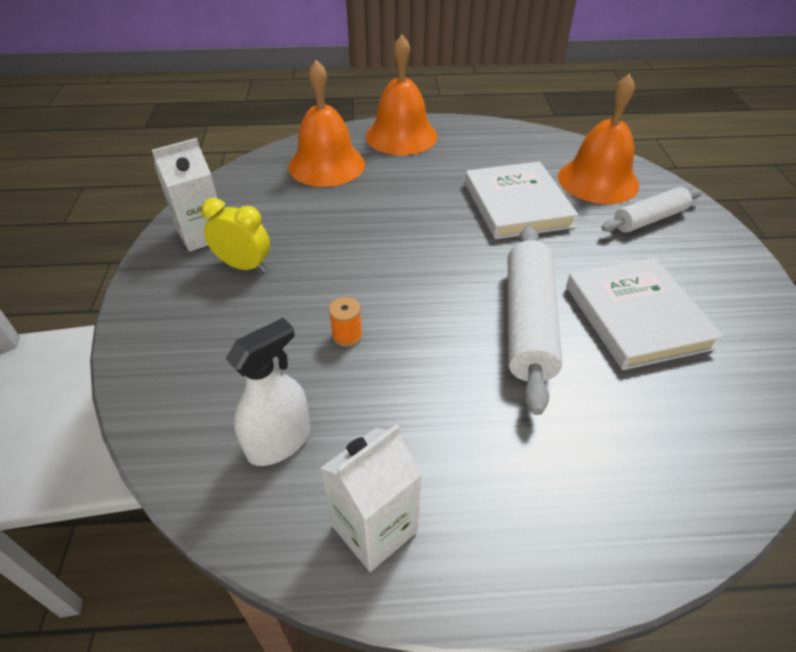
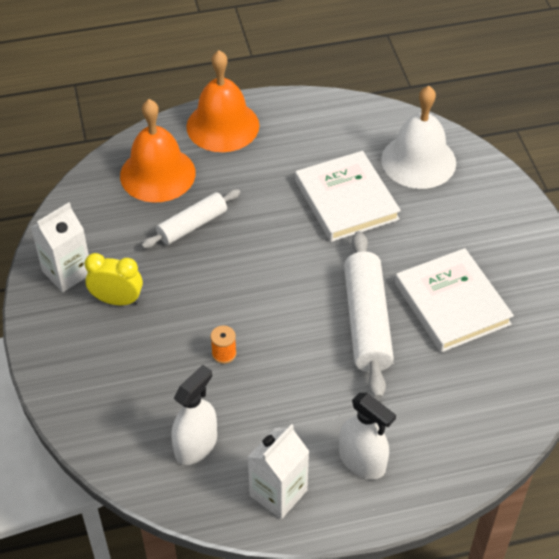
camera: 10 degrees left, 5 degrees up
(504, 500) = (362, 461): none -> white spray bottle
(598, 180) = (418, 161): orange bell -> white bell
(649, 219) = (464, 201): white rolling pin -> white rolling pin (192, 225)

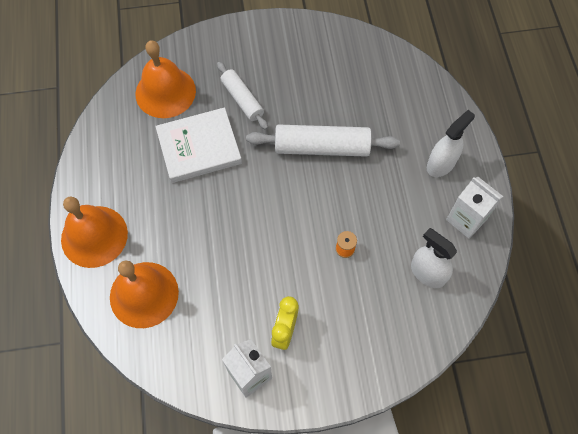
camera: 85 degrees left, 15 degrees up
(192, 225) = (209, 267): white rolling pin -> white rolling pin (242, 99)
(418, 161) = (165, 92): white bell -> orange bell
(452, 303) = (310, 91): white book -> none

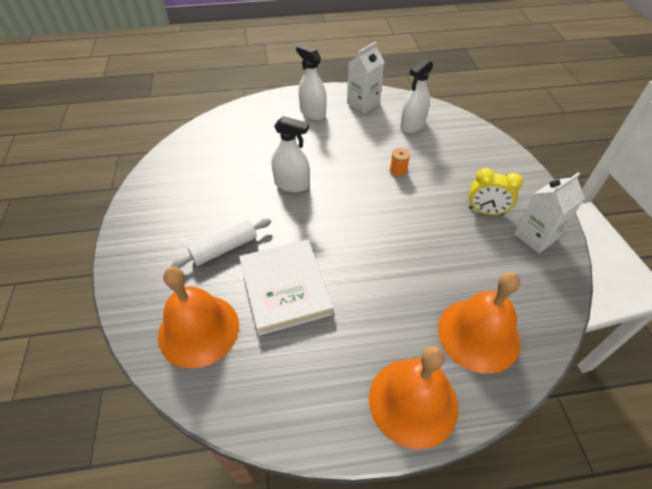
camera: 90 degrees left, 15 degrees down
(322, 147) = (292, 184): white rolling pin -> white spray bottle

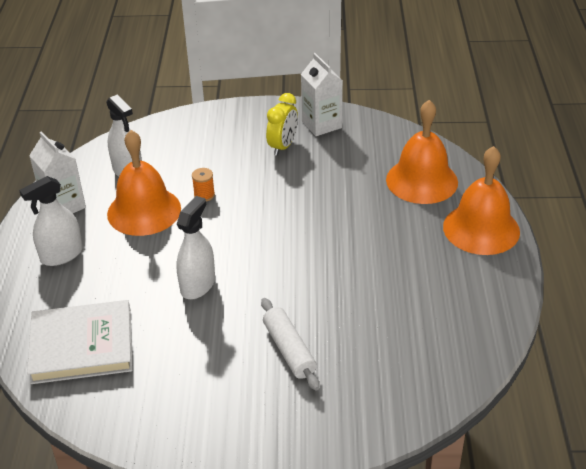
camera: 80 degrees left, 10 degrees down
(198, 330) = (399, 371): orange bell -> orange bell (144, 211)
(285, 288) = (355, 300): white book -> white book (82, 346)

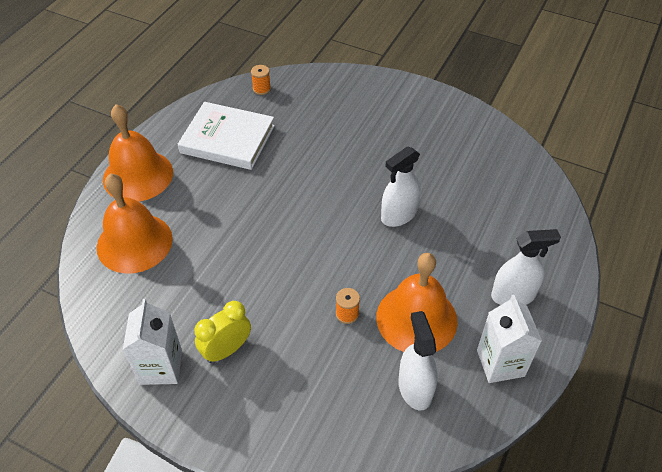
camera: 155 degrees left, 10 degrees up
(82, 346) = (510, 197): white book -> white book (227, 139)
(289, 350) = (356, 139): white rolling pin -> none
(453, 373) = (261, 89): none -> orange spool

